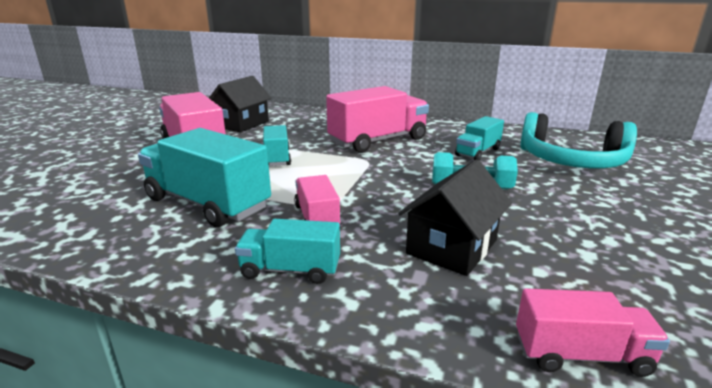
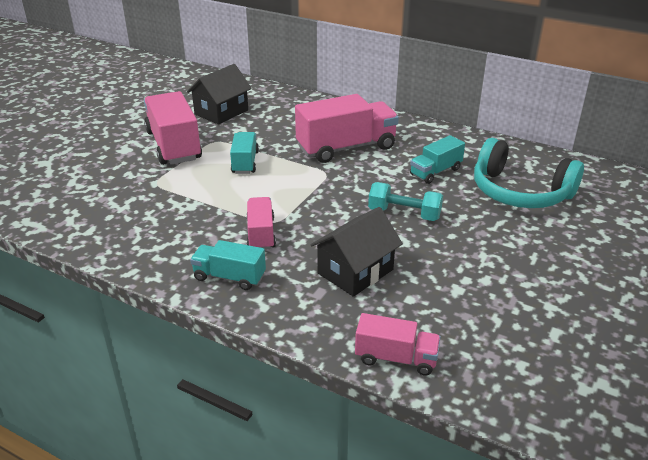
camera: 10 degrees right, 10 degrees up
(207, 204) = (178, 210): turquoise truck -> none

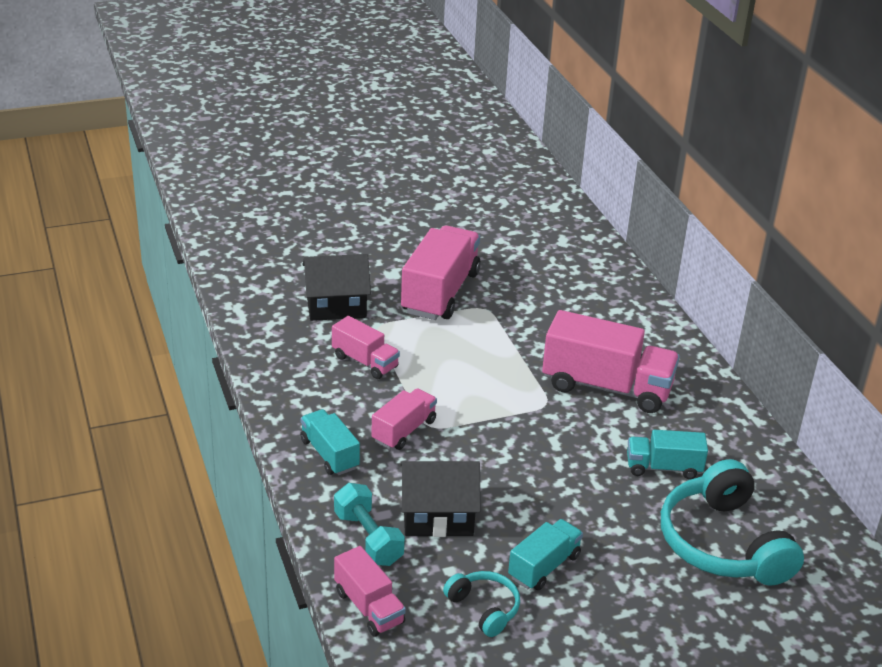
camera: 40 degrees right, 0 degrees up
(176, 207) = (365, 362): none -> pink truck
(221, 112) = (533, 276): black house -> black house (336, 305)
(245, 162) = (483, 348): turquoise truck -> turquoise truck (544, 566)
(404, 214) = (562, 491): turquoise dumbbell -> turquoise dumbbell (368, 538)
(462, 308) = (484, 608): none -> turquoise headphones

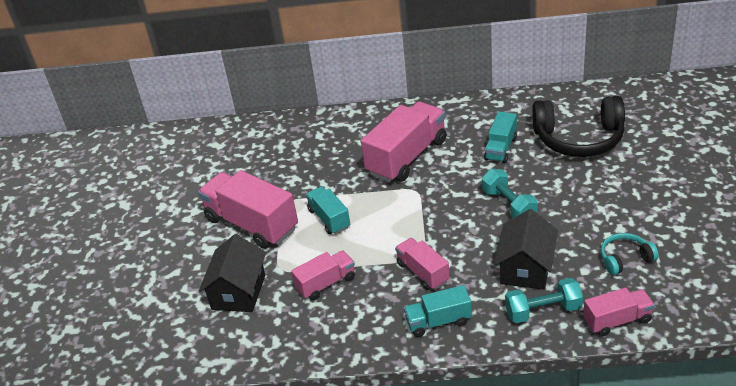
camera: 65 degrees left, 5 degrees up
(544, 566) = (588, 222): turquoise truck -> turquoise truck (329, 219)
(550, 488) = (509, 205): none -> turquoise dumbbell
(723, 543) = (579, 139): turquoise headphones -> black headphones

